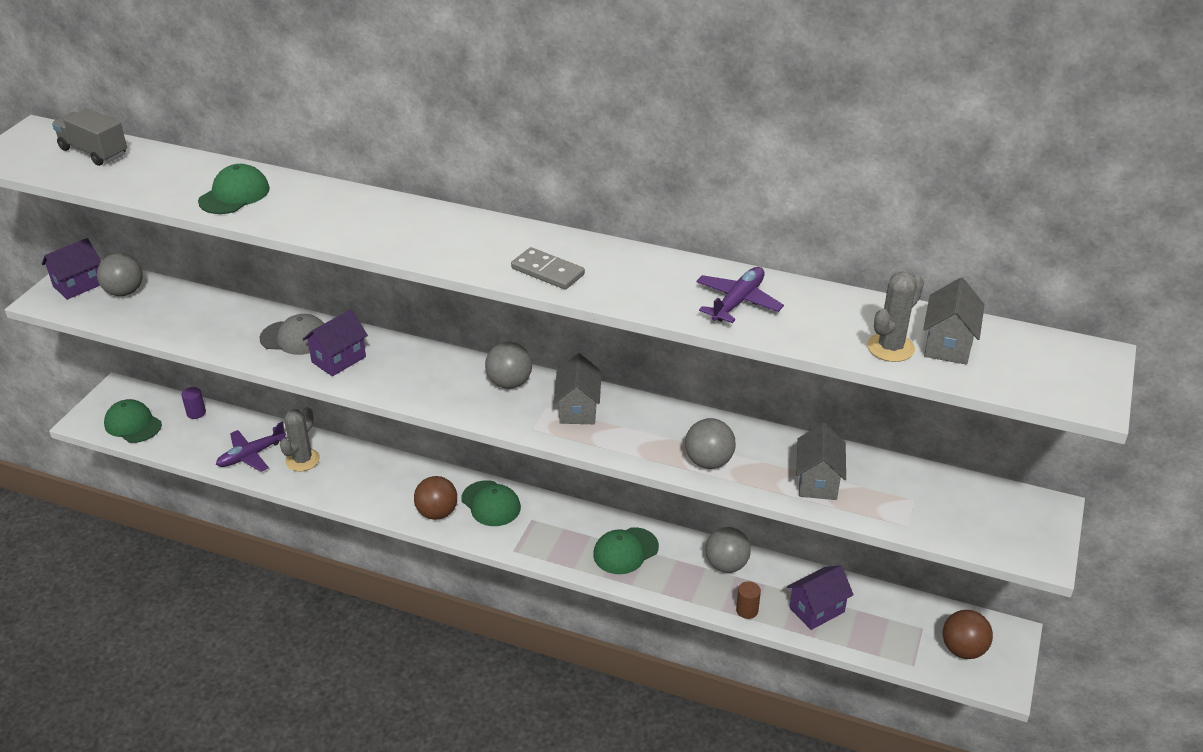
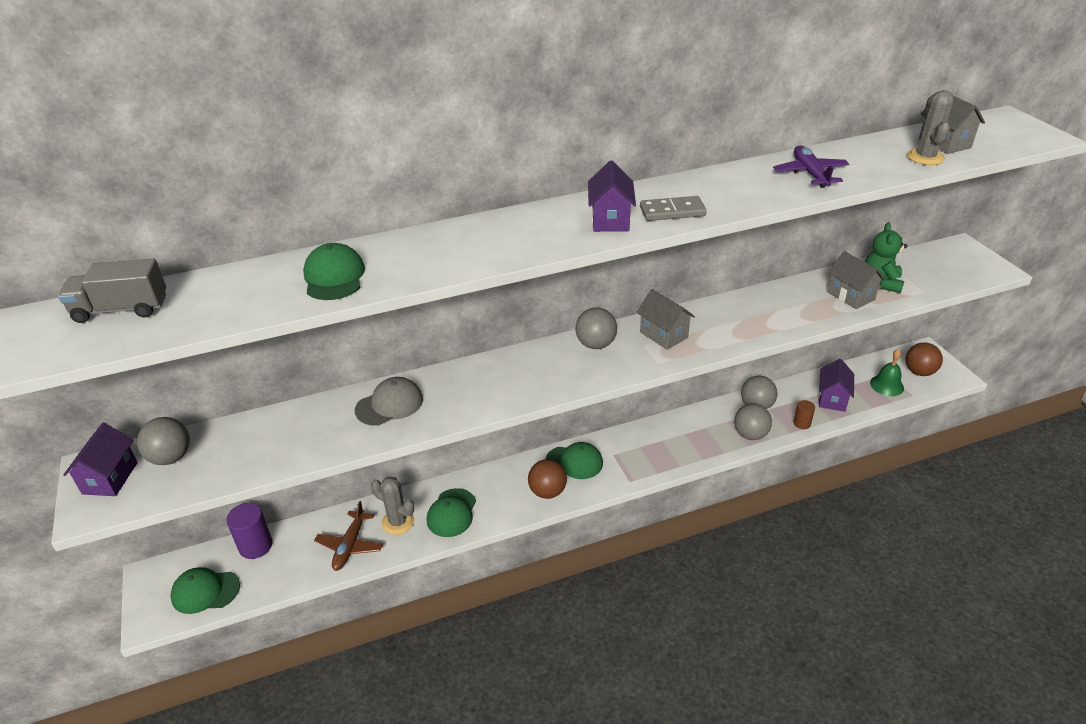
camera: 40 degrees left, 0 degrees up
(196, 413) = (255, 546): purple cylinder -> purple cylinder, size x1.71
(251, 455) = (350, 546): purple plane -> brown plane
(302, 460) = (398, 522): grey cactus -> grey cactus turned 45 degrees counterclockwise
(339, 359) = (450, 399): purple house -> purple house (610, 220)
(625, 551) = (694, 435): green cap -> green cap (451, 513)
(708, 462) = (783, 319): grey ball -> grey ball (750, 435)
(875, 489) = (881, 283): none -> green teddy bear
(900, 637) = (886, 385): none -> green bell

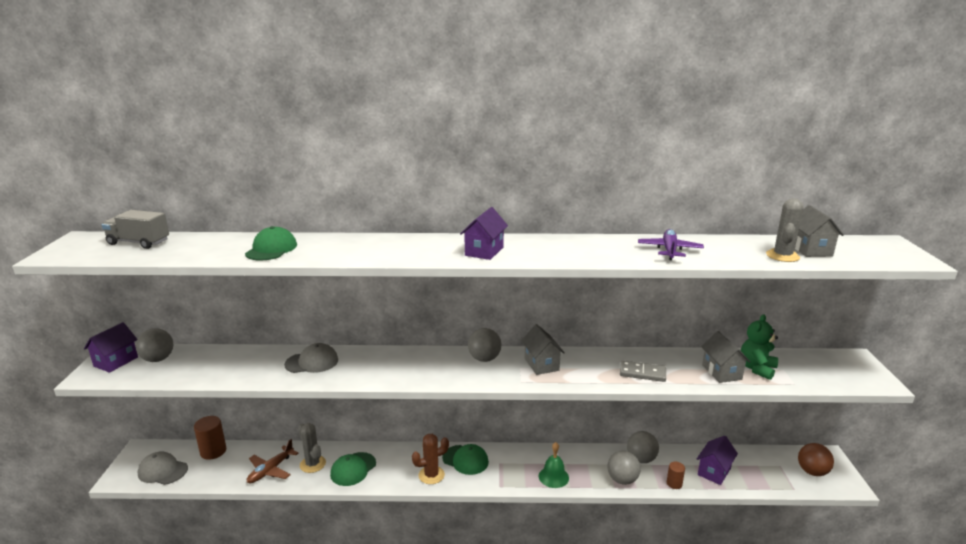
camera: 20 degrees right, 15 degrees down
(205, 591) = (163, 471): green cap -> grey cap
(255, 546) = (213, 451): purple cylinder -> brown cylinder
(547, 492) = (431, 475): brown ball -> brown cactus
(672, 211) = (535, 254): grey domino -> grey domino (642, 373)
(886, 385) = (773, 474): green bell -> green bell (553, 477)

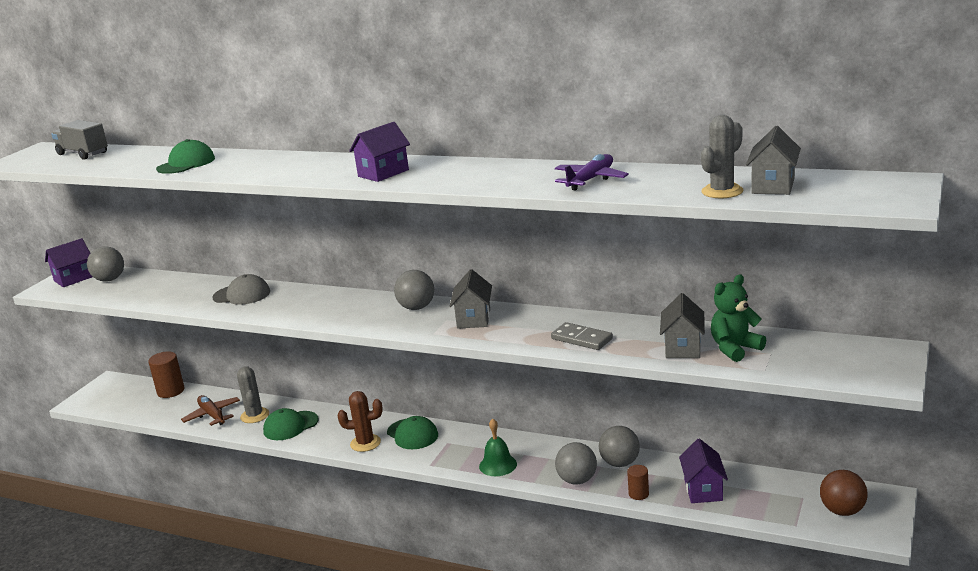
camera: 25 degrees right, 0 degrees up
(163, 471) = (118, 402): grey cap -> none
(270, 470) = (212, 415): brown plane -> brown plane turned 90 degrees clockwise
(714, 471) = (703, 490): purple house -> purple house turned 60 degrees counterclockwise

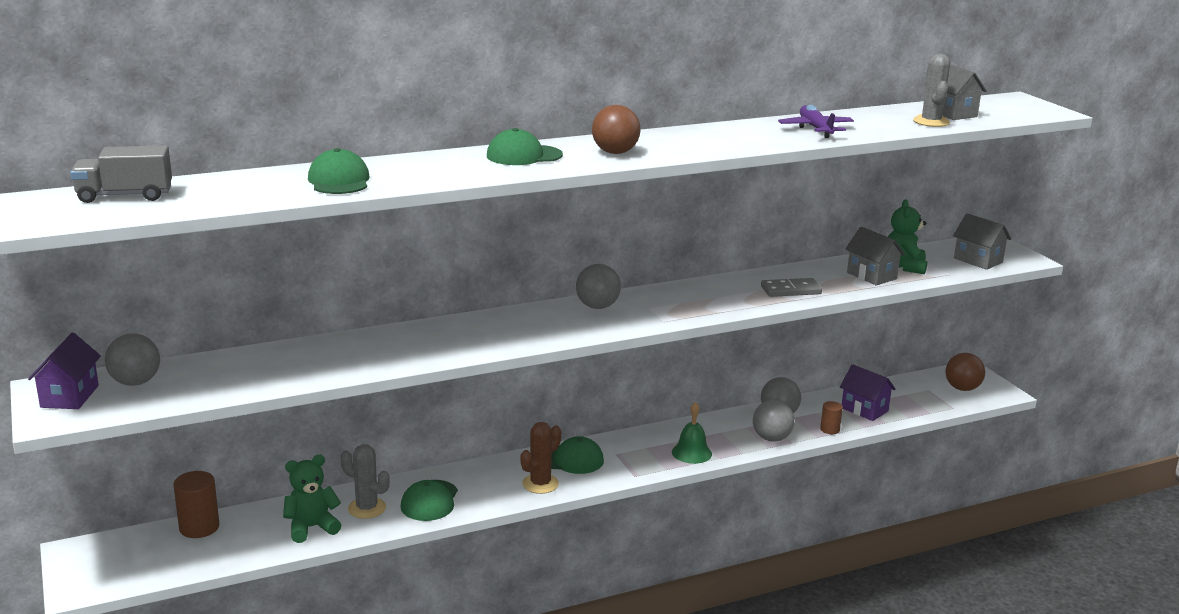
camera: 50 degrees left, 0 degrees up
(212, 415) = (311, 527): brown plane -> green teddy bear
(242, 295) = (374, 347): grey cap -> none
(324, 164) = (524, 155): none -> green cap
(383, 173) = (615, 152): purple house -> brown ball
(473, 319) = (671, 301): grey house -> grey house (978, 260)

